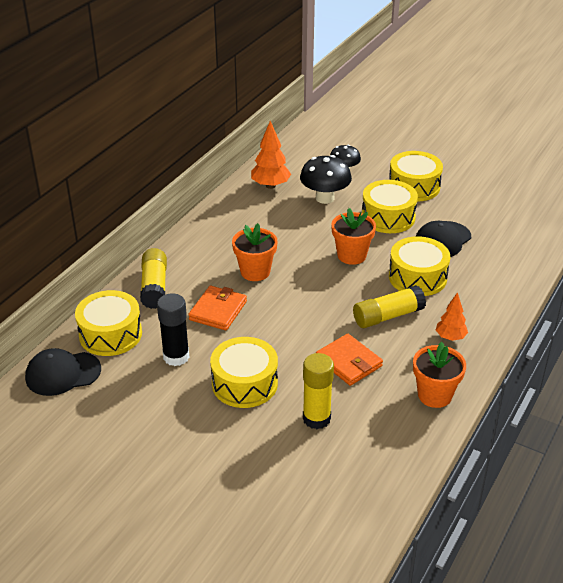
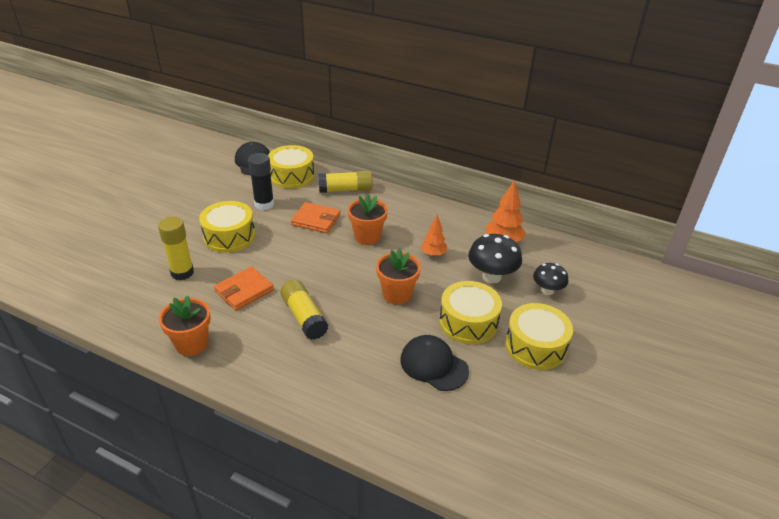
camera: 85 degrees right, 0 degrees up
(417, 277) = (364, 341): yellow drum -> none
(450, 337) = (269, 360): orange tree -> orange tree (433, 254)

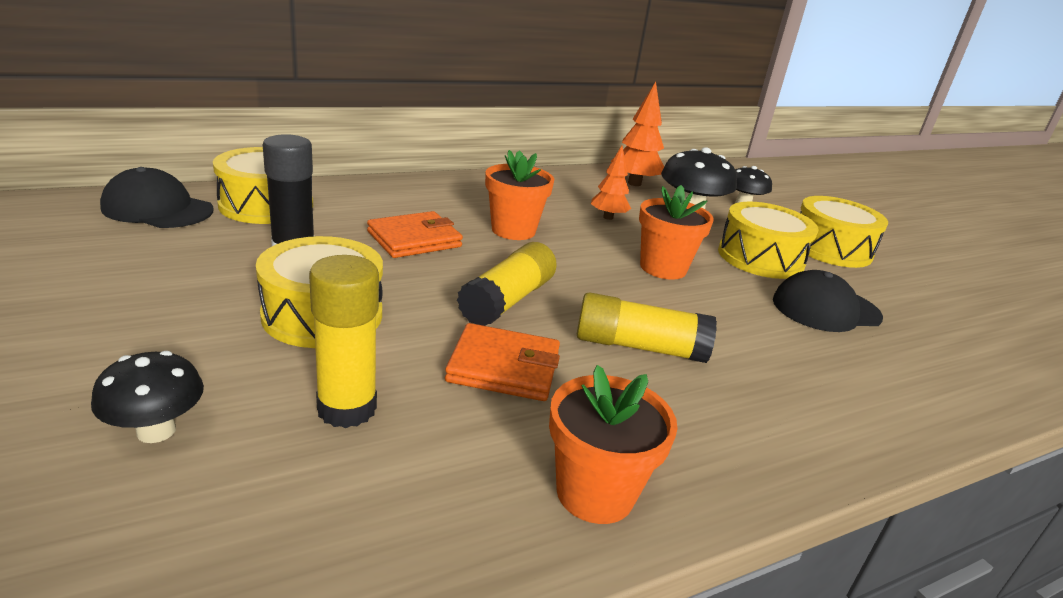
camera: 55 degrees left, 10 degrees down
(138, 249) = (156, 431): none -> black mushroom
(244, 291) = (504, 367): orange wallet -> orange wallet turned 75 degrees counterclockwise
(345, 189) = (381, 195): yellow glue stick -> yellow glue stick (507, 300)

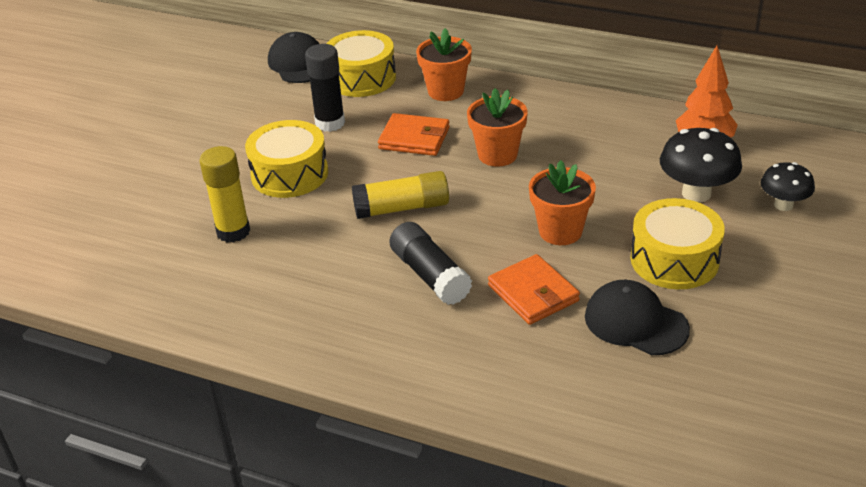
camera: 55 degrees right, 10 degrees up
(156, 431) = (157, 205): black mushroom -> none
(504, 367) = (332, 248): orange wallet -> orange wallet (533, 293)
(595, 493) = (274, 327): orange flower pot -> orange flower pot (445, 91)
(608, 217) = (602, 170): orange tree -> none
(639, 347) = (430, 275): yellow glue stick -> black glue stick
(830, 248) = (780, 283): yellow drum -> none

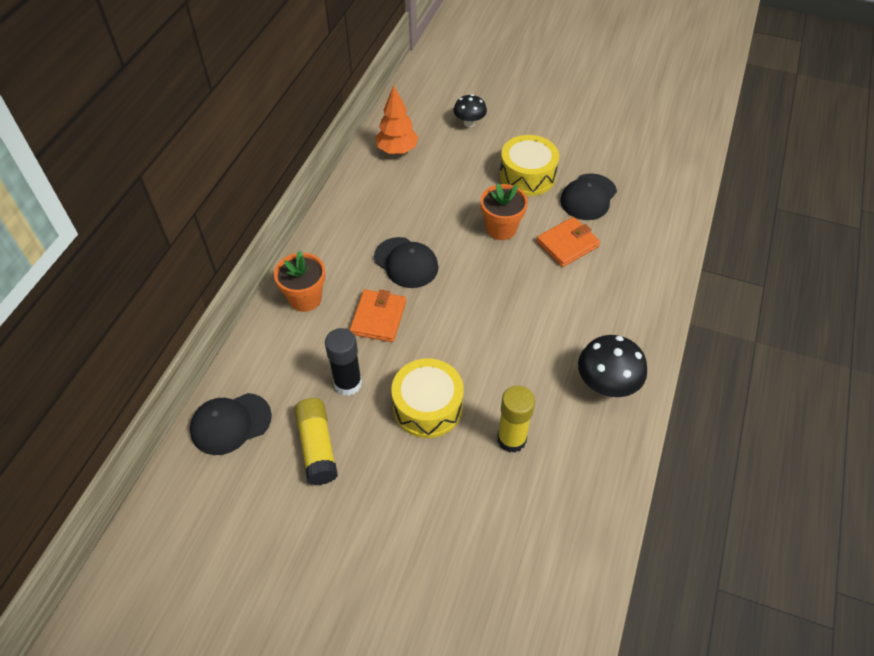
camera: 95 degrees left, 15 degrees up
(361, 78) = (271, 365): yellow drum -> none
(402, 208) = (476, 321): yellow glue stick -> yellow glue stick (317, 447)
(430, 275) = (555, 300): black glue stick -> none
(497, 155) = (406, 263): orange flower pot -> black cap
(696, 193) = (457, 159): black mushroom -> black mushroom (606, 384)

